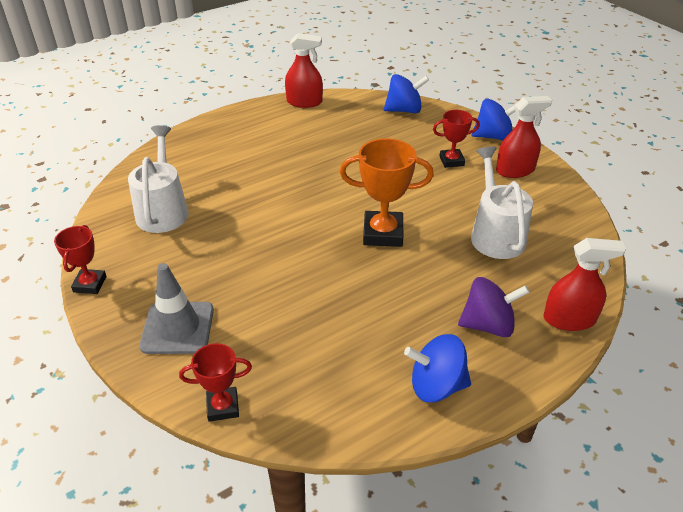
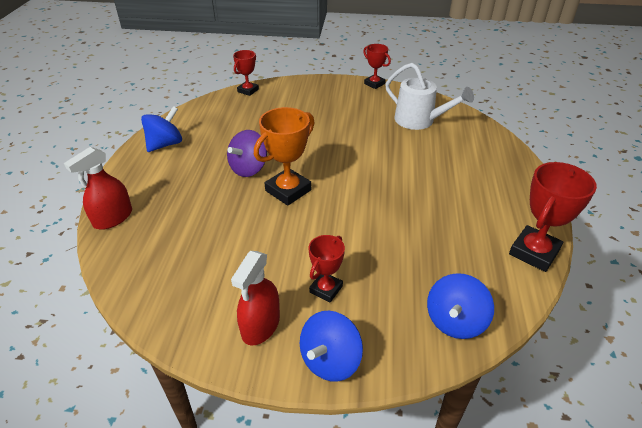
camera: 130 degrees right, 0 degrees up
(177, 328) = (310, 95): grey traffic cone -> none
(304, 102) = (534, 252): red spray bottle -> red trophy
(488, 325) = (163, 183): purple spinning top -> purple spinning top (249, 168)
(495, 234) = (213, 243): white watering can -> none

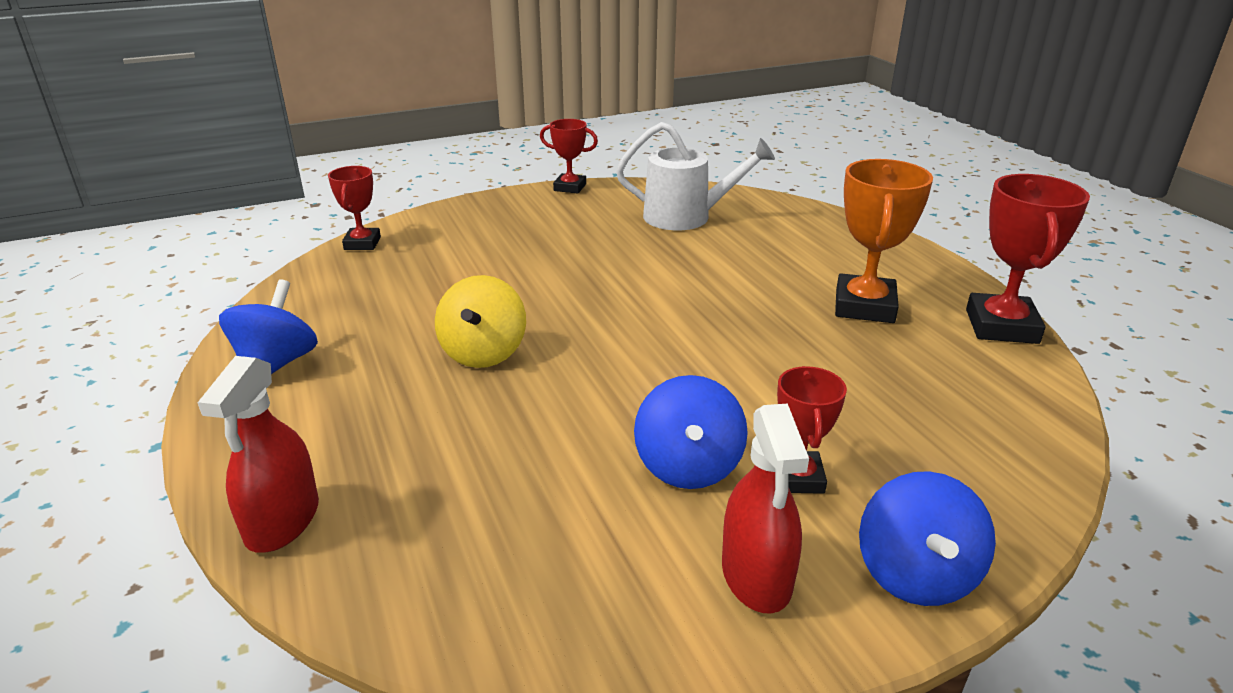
camera: 30 degrees left, 10 degrees down
(249, 168) = (483, 353): purple spinning top -> yellow spinning top
(288, 190) = (586, 363): orange trophy -> orange trophy (864, 306)
(455, 321) = (1010, 445): blue spinning top -> blue spinning top (688, 466)

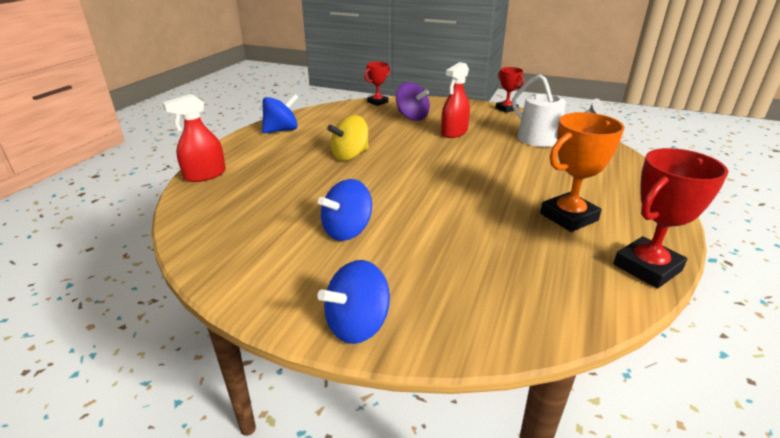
camera: 45 degrees right, 0 degrees up
(463, 248) = (412, 117): none -> purple spinning top
(756, 576) = (298, 280): red spray bottle -> red spray bottle (454, 132)
(797, 477) = (382, 261): red trophy -> none

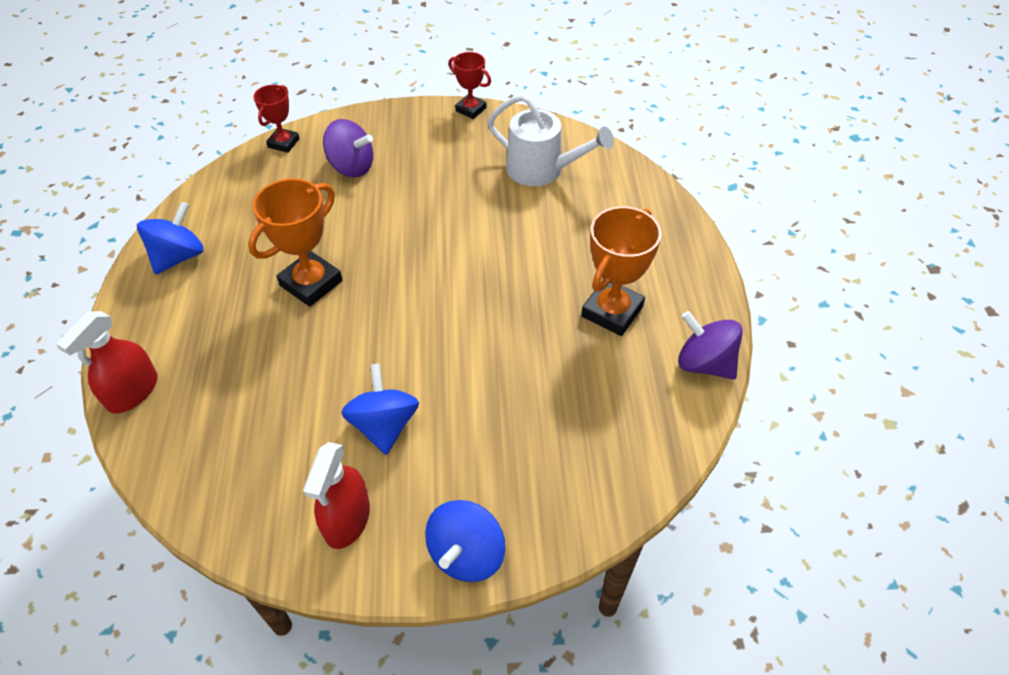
camera: 25 degrees left, 20 degrees up
(347, 231) = (384, 425): blue spinning top -> blue spinning top turned 150 degrees clockwise
(350, 156) = (311, 283): yellow spinning top -> orange trophy
(454, 132) = (424, 187): red spray bottle -> red spray bottle (347, 519)
(647, 267) = (704, 363): red trophy -> purple spinning top

